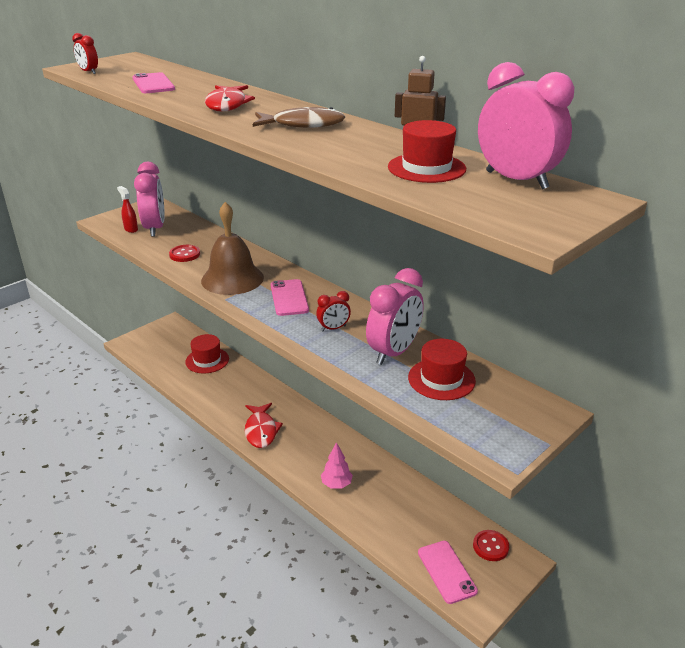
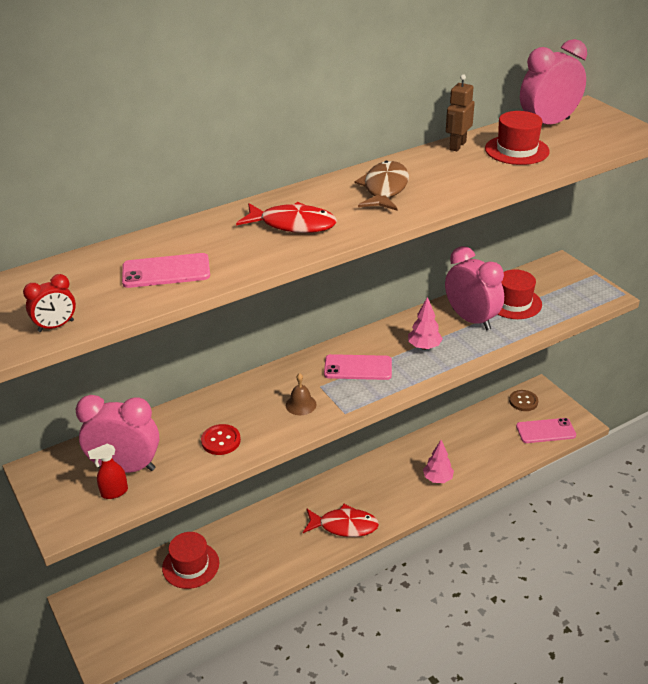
camera: 75 degrees left, 5 degrees up
(232, 279) = (301, 404): brown bell -> brown bell, size x0.43
(333, 328) = (424, 347): red clock -> pink tree
(490, 546) = (523, 401): red button -> brown button

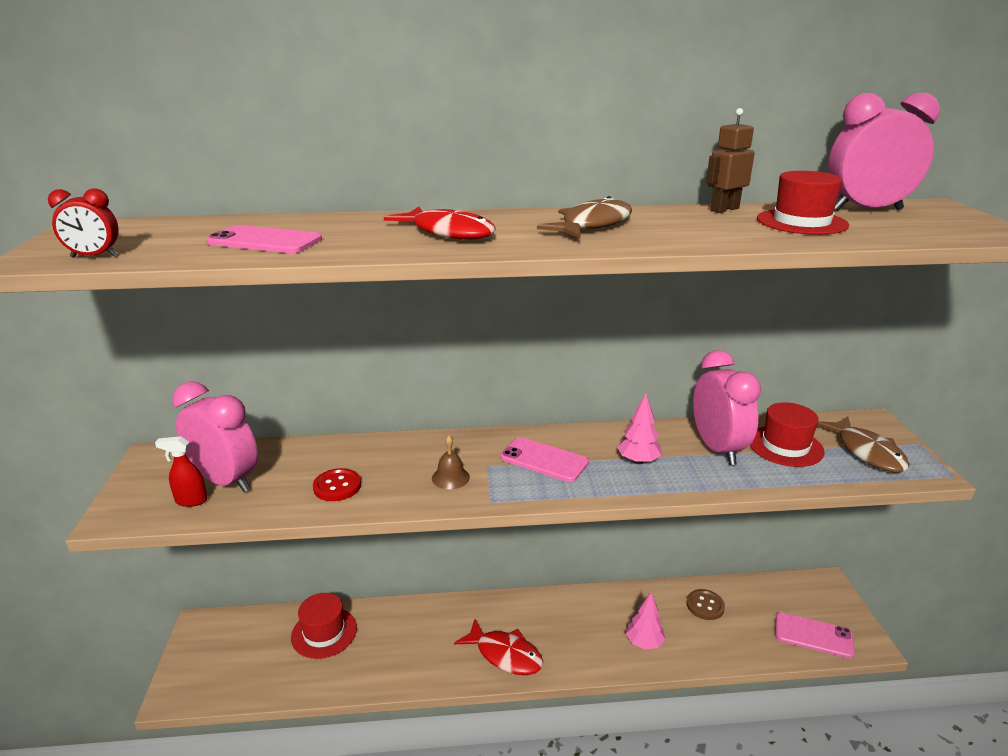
camera: 25 degrees right, 10 degrees down
(523, 401) = (799, 590): brown button -> brown button (705, 605)
(566, 291) = (867, 452): none -> brown fish

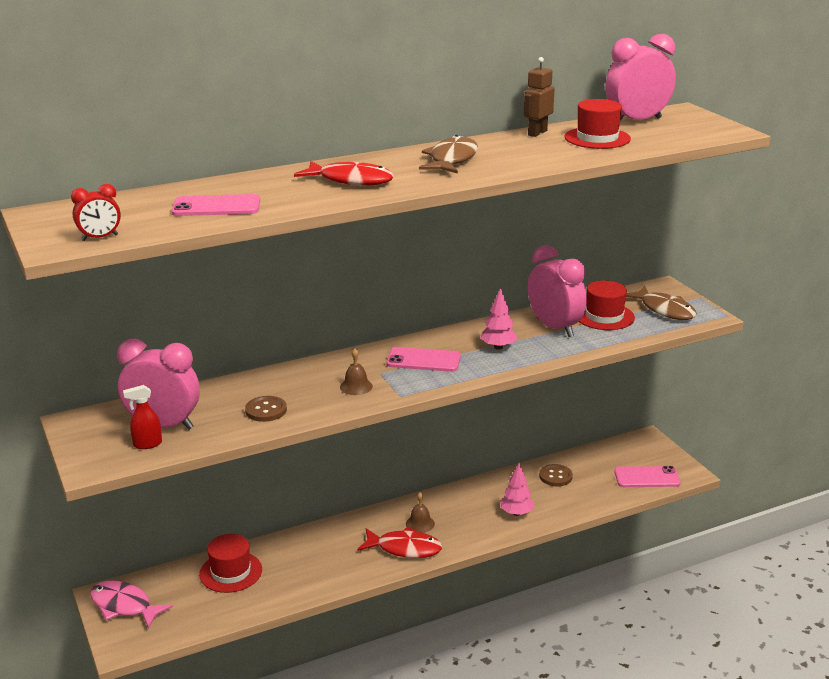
camera: 20 degrees left, 0 degrees up
(209, 644) = (124, 606): none -> pink fish
(337, 486) = (266, 410): red button -> brown button
(535, 626) = (420, 523): none -> brown bell

